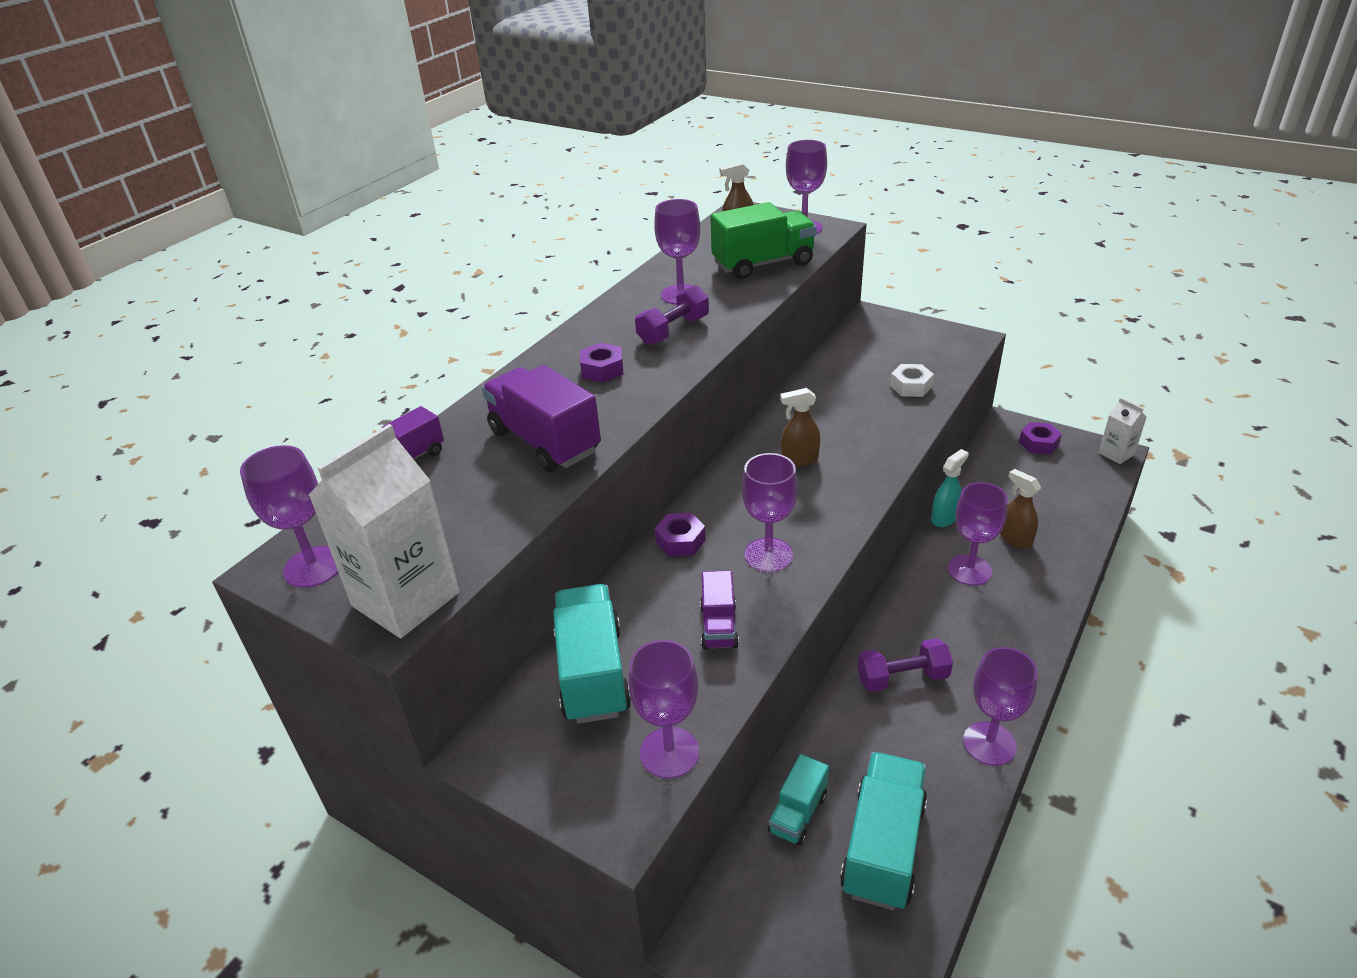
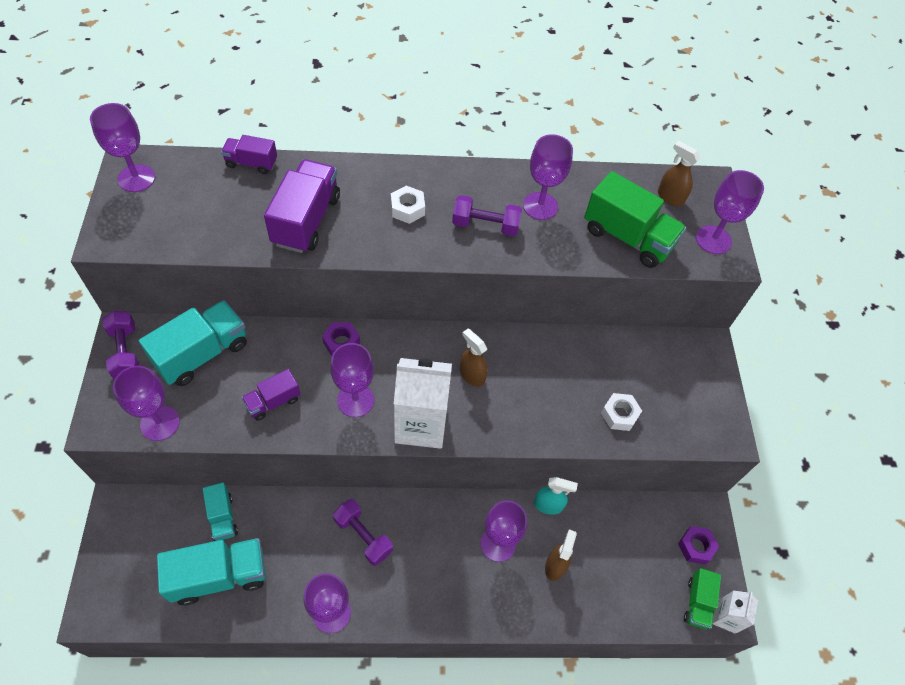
camera: 50 degrees right, 20 degrees up
(406, 599) = (129, 234): white carton -> white carton (421, 424)
(520, 758) = (125, 352): none -> purple dumbbell
(602, 369) = (407, 209): purple nut -> white nut
(798, 813) = (223, 517): turquoise truck -> turquoise truck turned 105 degrees counterclockwise
(1095, 464) = (697, 603): none -> green truck

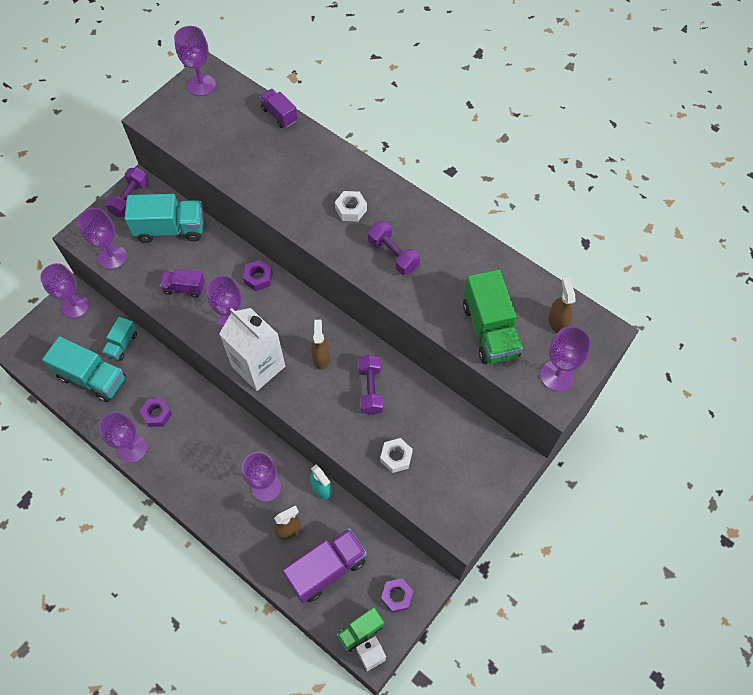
camera: 45 degrees right, 5 degrees up
(306, 220) = (277, 177): purple truck -> purple truck (326, 569)
(326, 558) = (157, 414): none -> purple nut
(363, 536) = (189, 417): purple dumbbell -> purple dumbbell (371, 389)
(540, 206) = (447, 265): purple goblet -> purple goblet (75, 306)

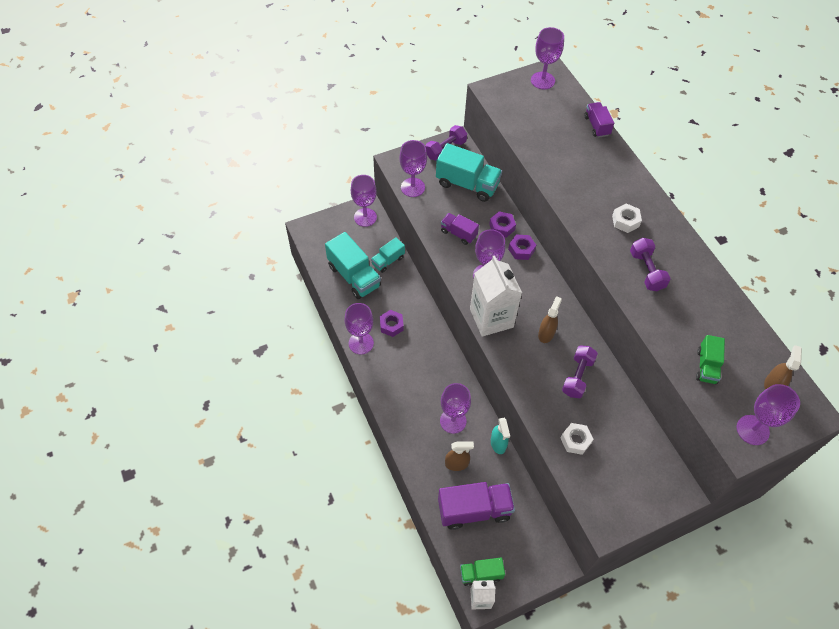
camera: 25 degrees right, 5 degrees down
(397, 596) = (524, 561): purple nut -> purple nut (502, 227)
(490, 330) = (706, 366): green truck -> green truck, size x0.56

